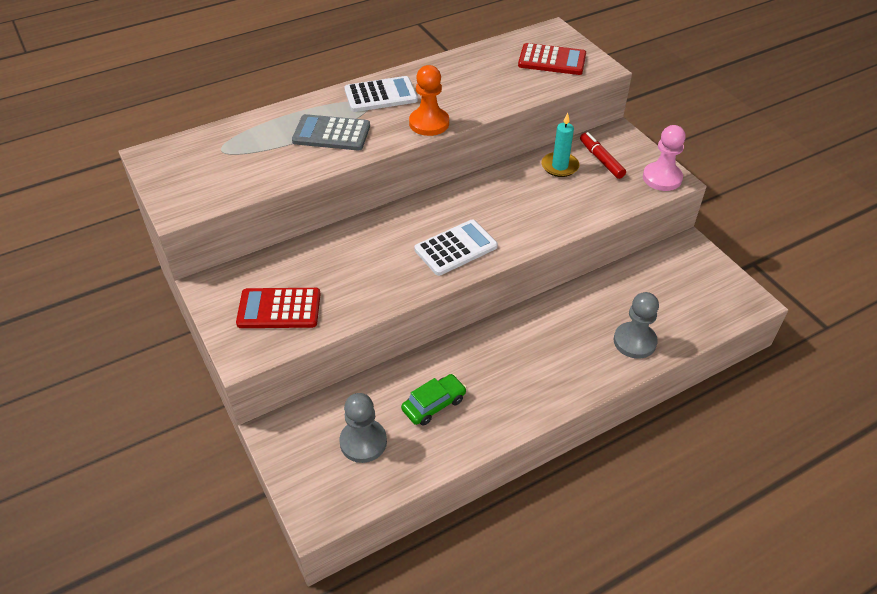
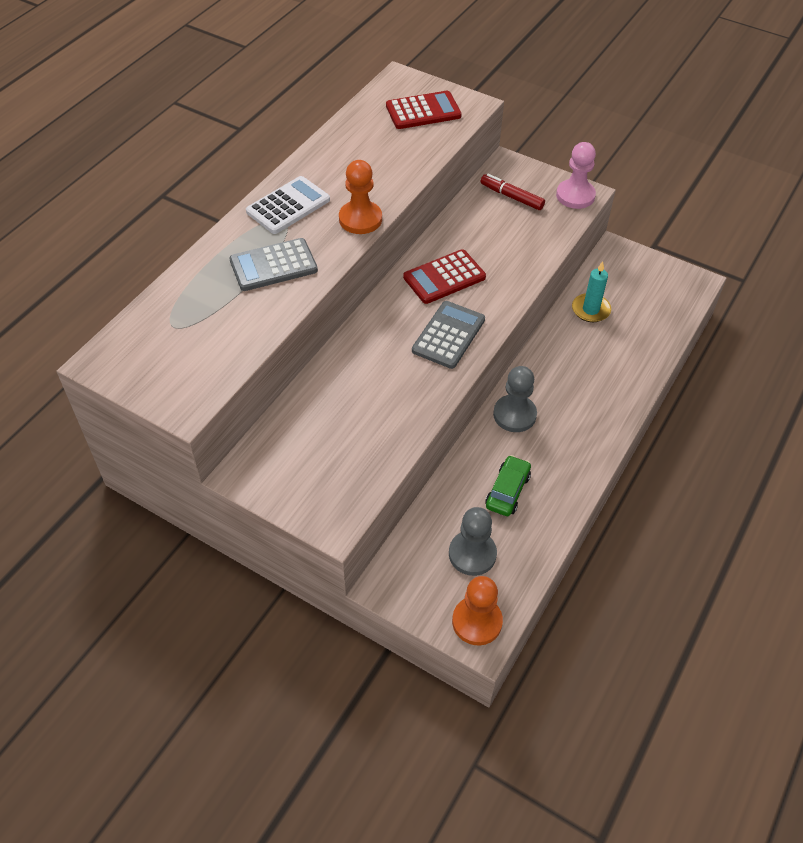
camera: 30 degrees left, 5 degrees up
(279, 309) = (332, 465): red calculator -> red calculator (444, 277)
(323, 499) = (477, 622): none -> orange pawn
(456, 248) = (448, 335): white calculator -> grey calculator
(560, 166) = (480, 217): turquoise candle -> turquoise candle (590, 310)
(634, 341) = (630, 358): grey pawn -> grey pawn (514, 415)

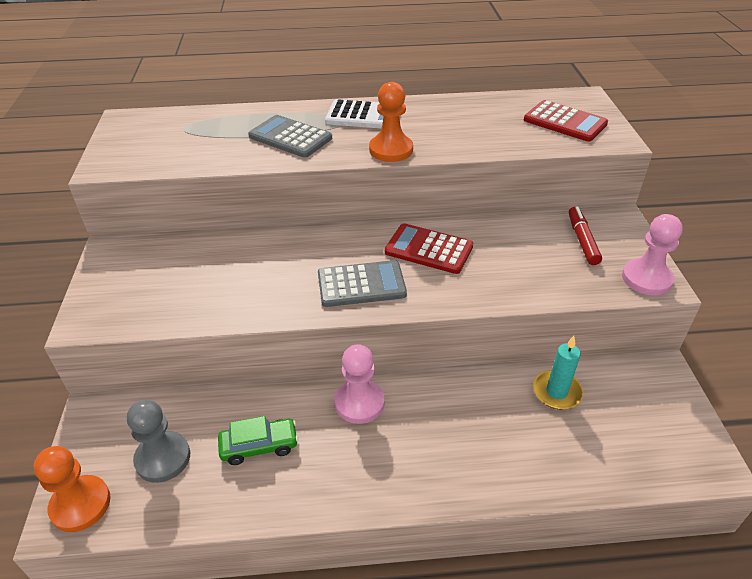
camera: 55 degrees right, 10 degrees down
(514, 415) = (359, 402): grey pawn -> pink pawn

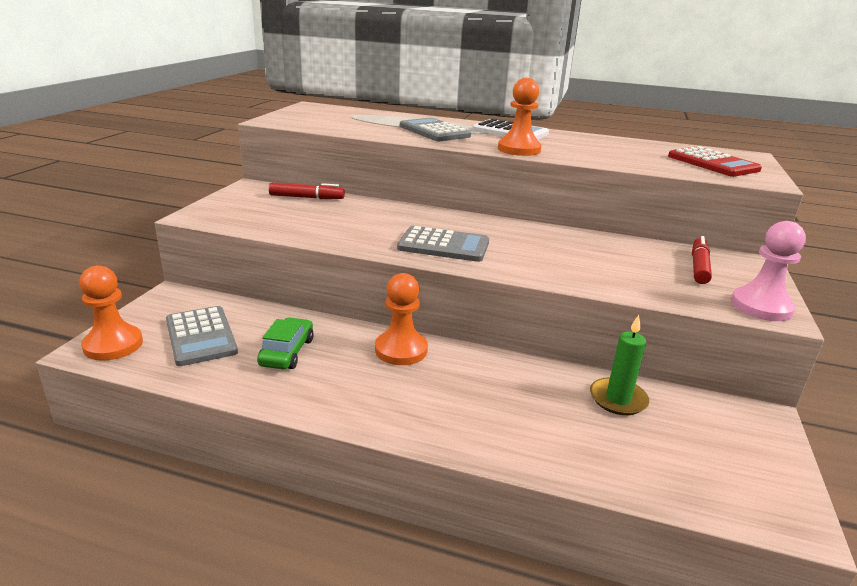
camera: 20 degrees right, 15 degrees down
(163, 458) = (201, 336): grey pawn -> grey calculator
(183, 251) = (307, 198): none -> red marker
(259, 446) = (287, 352): green car -> green car turned 90 degrees counterclockwise
(359, 402) = (401, 350): pink pawn -> orange pawn
(429, 249) = (526, 239): red calculator -> none
(556, 392) = (618, 399): turquoise candle -> green candle

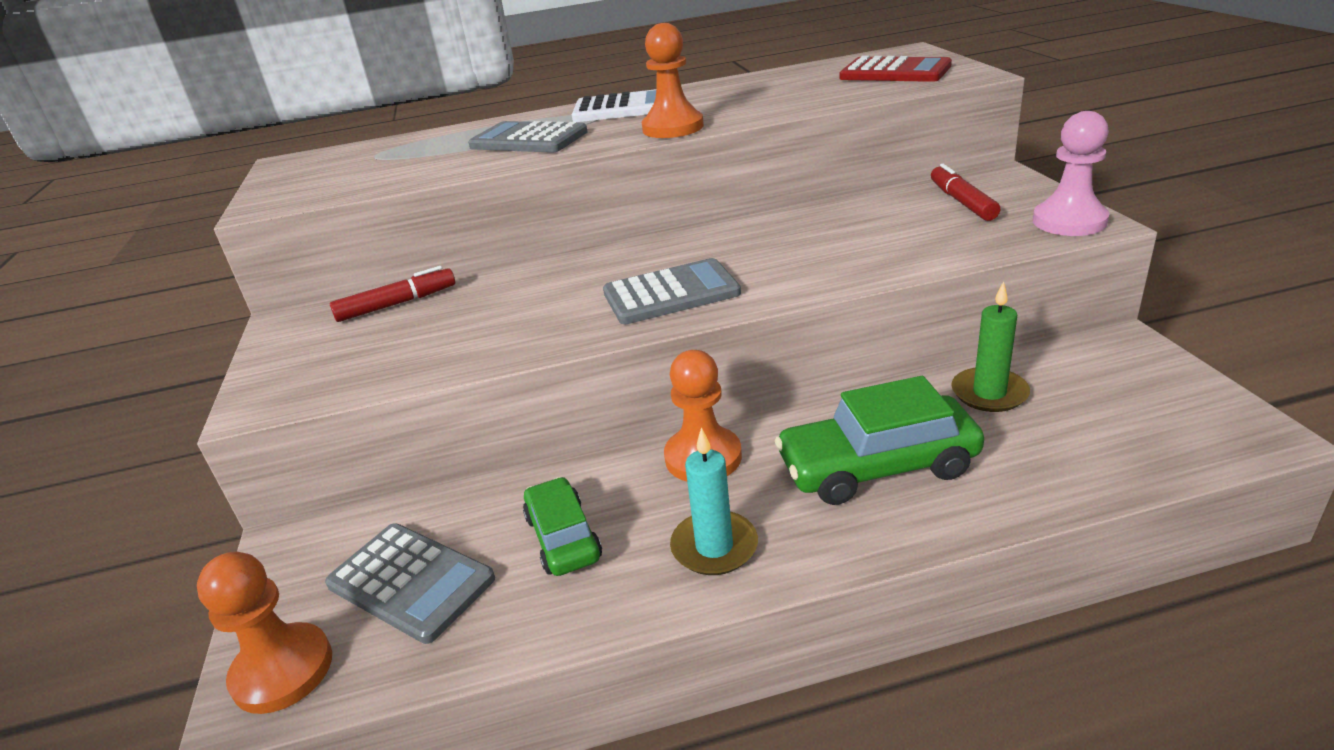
camera: 25 degrees left, 5 degrees up
(352, 395) = (714, 547): none -> turquoise candle
(492, 402) = (877, 466): none -> green car

